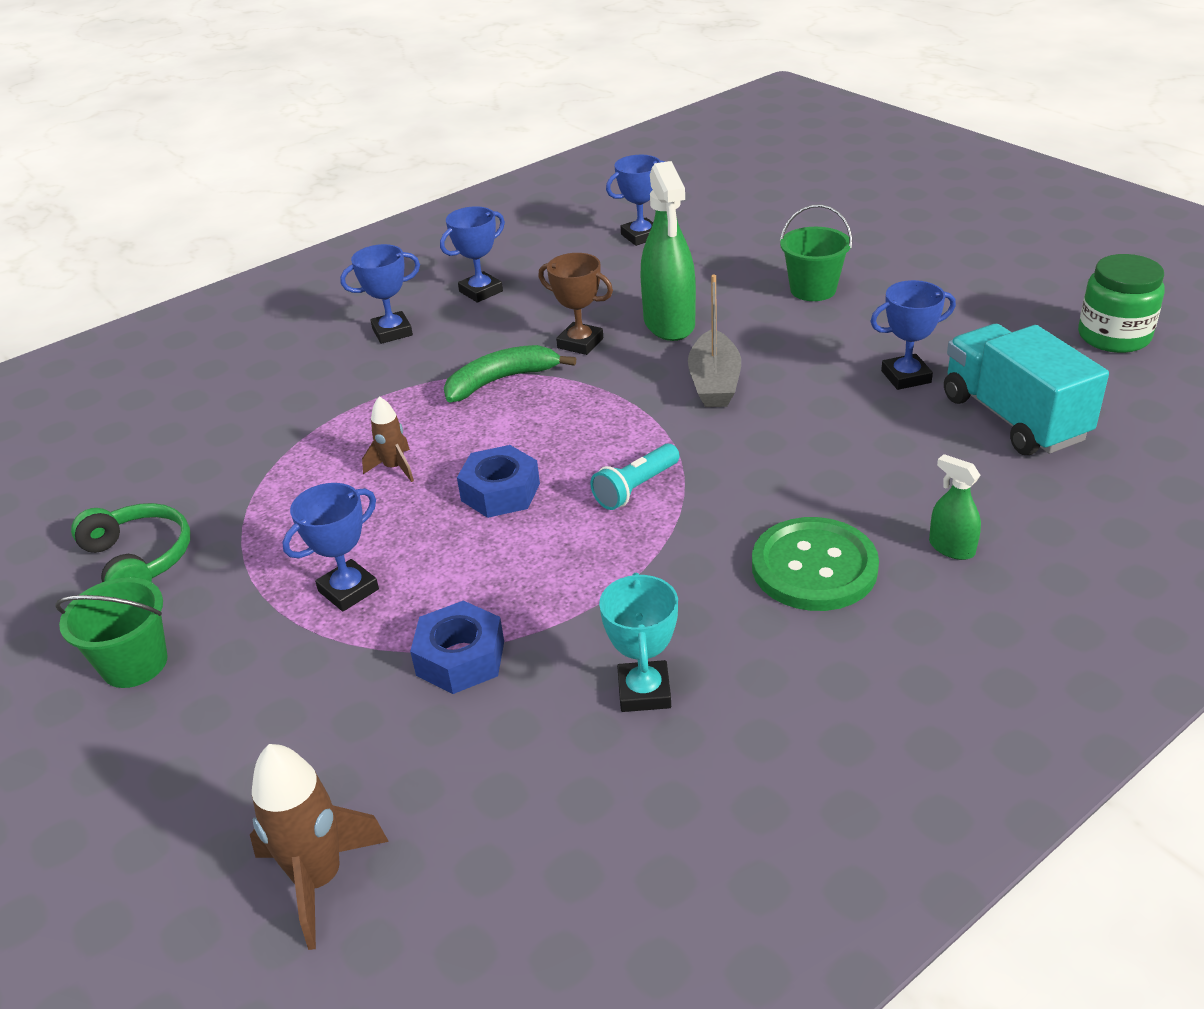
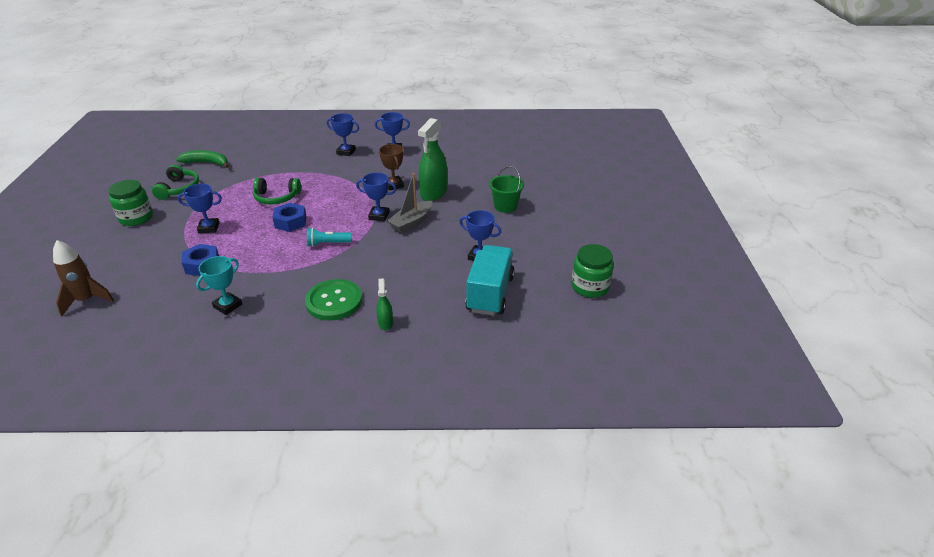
camera: 35 degrees right, 0 degrees up
(135, 664) = (136, 218): green bucket -> green jar
(394, 468) = (276, 197): brown rocket -> green headphones
(501, 380) = (349, 185): green banana -> green banana (207, 163)
(641, 236) = (480, 155): blue trophy -> blue trophy (379, 216)

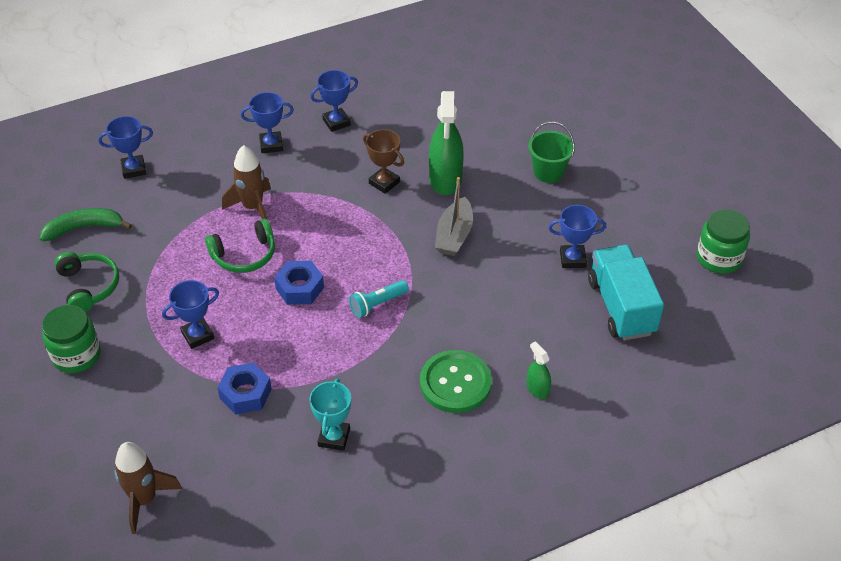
camera: 25 degrees left, 10 degrees up
(305, 177) = (253, 207): none -> brown rocket
(379, 216) = (406, 239): blue trophy -> blue trophy (133, 169)

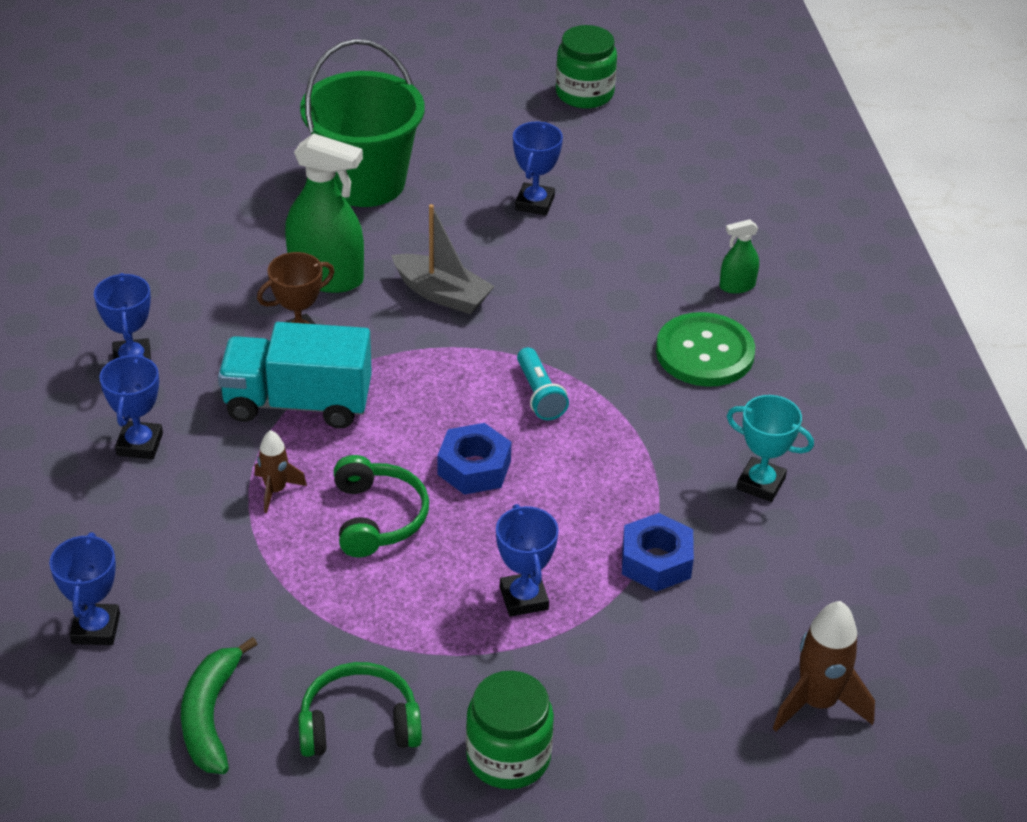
camera: 75 degrees left, 5 degrees down
(253, 207) = (276, 490): brown rocket -> brown rocket, size x0.60
(548, 172) = (365, 182): green bucket -> green bucket, size x1.80
(621, 307) = (631, 186): turquoise truck -> turquoise truck (298, 403)

